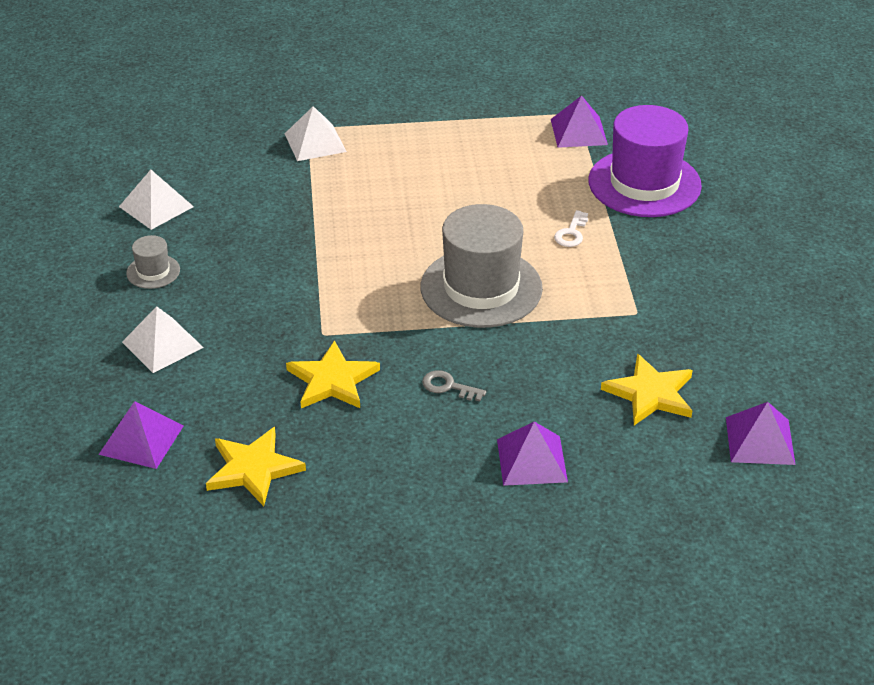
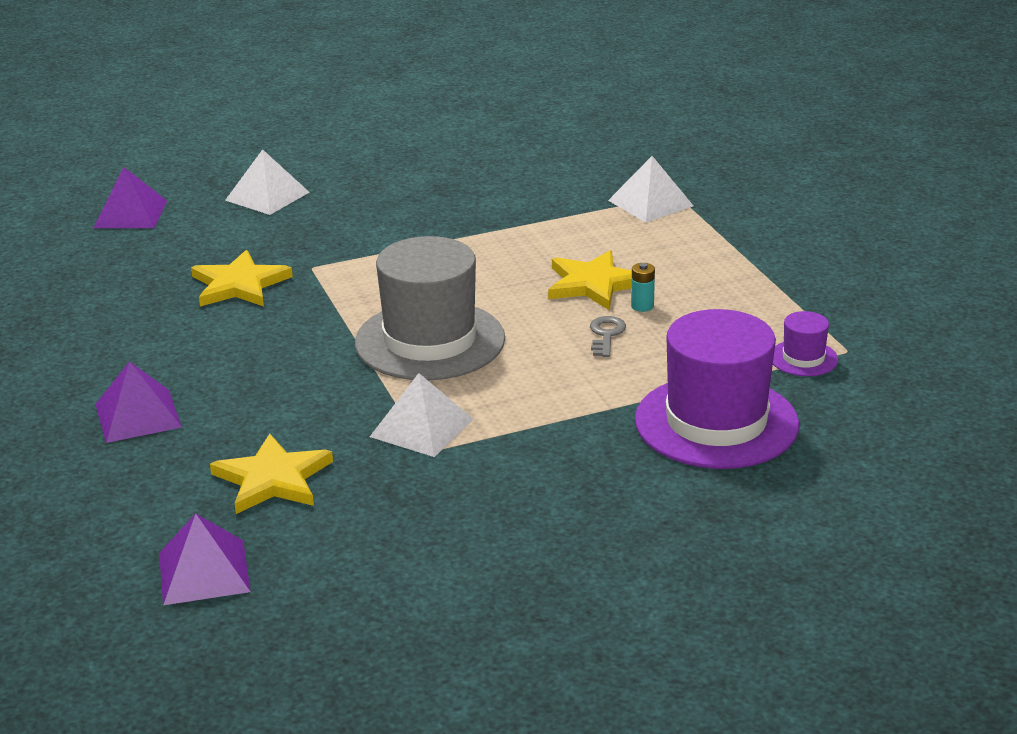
camera: 75 degrees right, 10 degrees down
(153, 271) = (376, 170): grey hat -> none
(156, 206) = (482, 150): white pyramid -> white pyramid (422, 428)
(253, 469) = (99, 270): yellow star -> yellow star (593, 284)
(448, 386) = (248, 348): grey key -> grey key (606, 335)
(476, 180) = (642, 306): none -> turquoise battery
(571, 233) = (570, 383): white key -> none
(578, 131) = (803, 358): purple pyramid -> purple hat

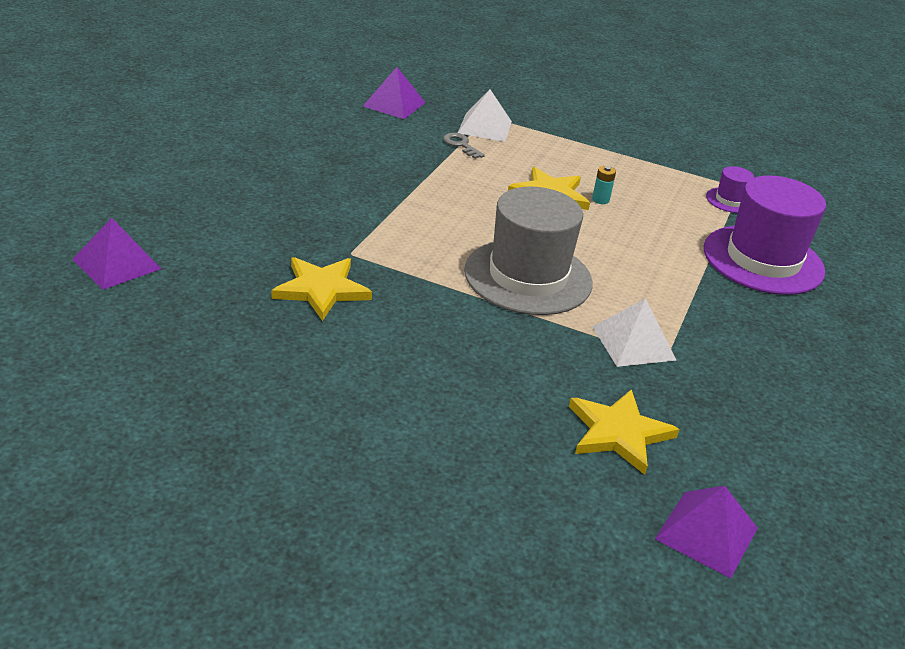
camera: 50 degrees left, 5 degrees up
(138, 415) = (439, 436): purple pyramid -> purple pyramid (394, 104)
(267, 196) = (213, 207): white pyramid -> none
(606, 335) = (616, 227): grey key -> grey key (461, 145)

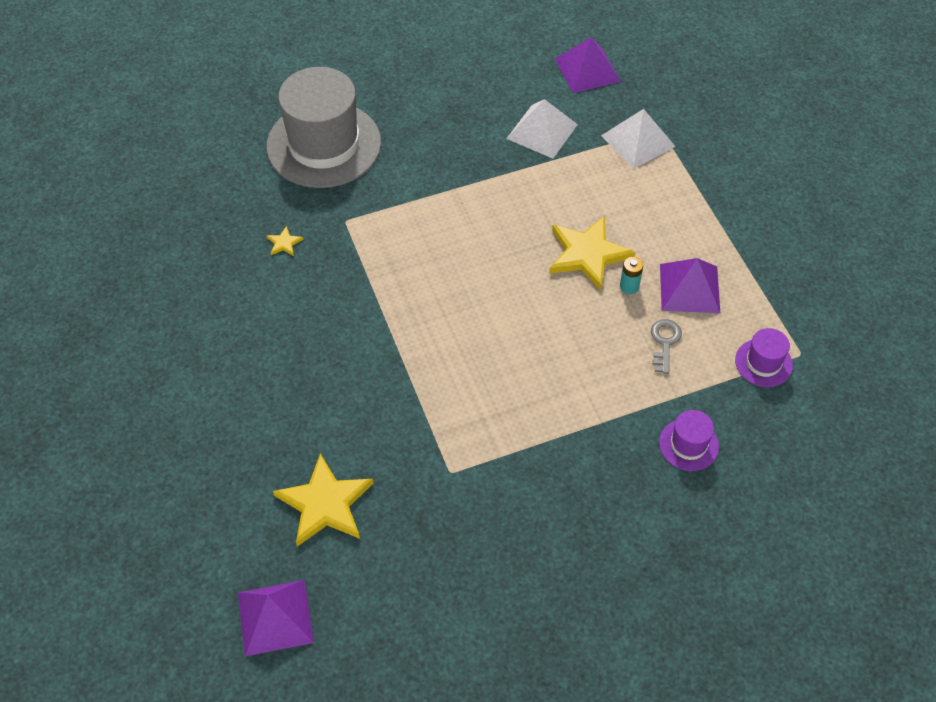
camera: 50 degrees right, 20 degrees up
(116, 264) = (184, 138): purple pyramid -> purple pyramid (689, 288)
(321, 290) = (284, 243): yellow star -> yellow star, size x0.42
(461, 145) = (585, 152): grey key -> grey key (665, 342)
(528, 277) = (449, 327): grey hat -> grey hat (324, 144)
(633, 343) = (445, 442): white pyramid -> white pyramid (542, 131)
(763, 260) = (688, 444): purple hat -> purple hat, size x0.44

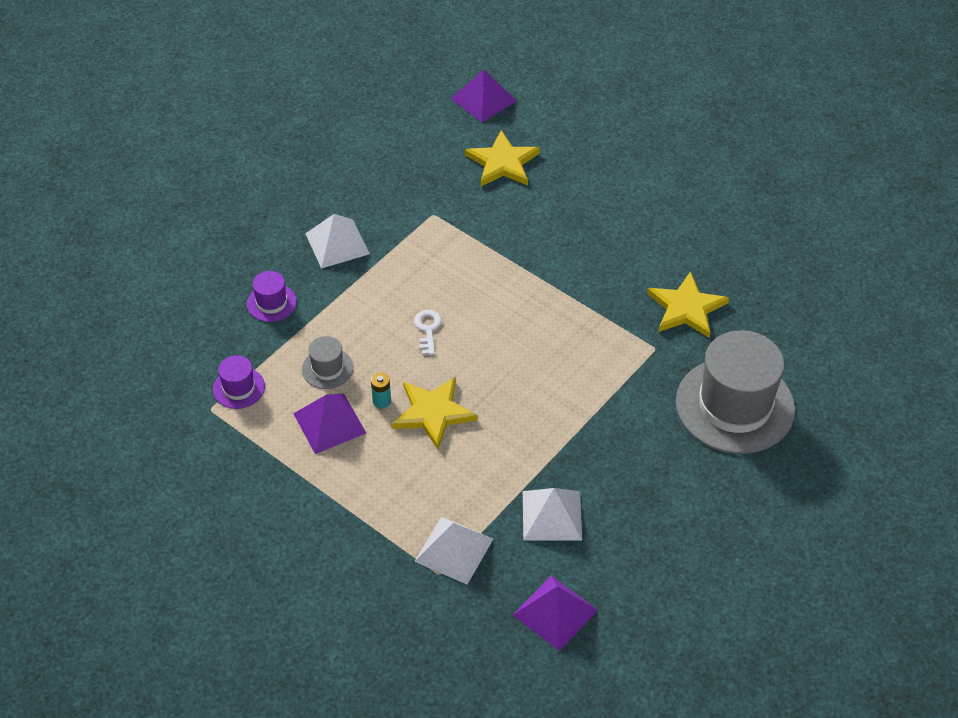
camera: 150 degrees right, 5 degrees down
(284, 243) = (686, 308): yellow star -> yellow star, size x2.37
(542, 337) = (428, 329): none -> white key
(579, 486) = (337, 243): none -> white pyramid
(665, 342) = (327, 368): grey key -> grey hat

